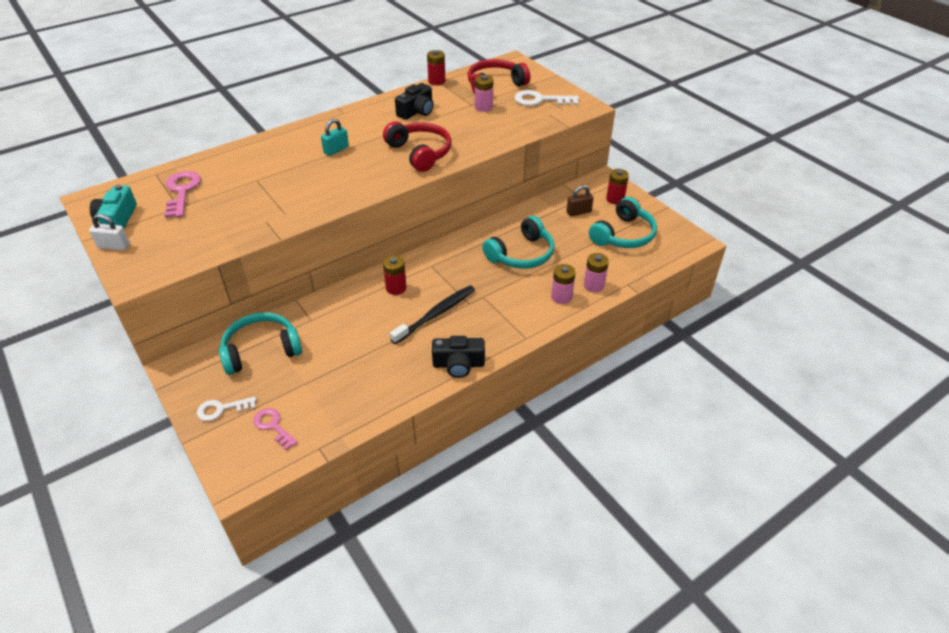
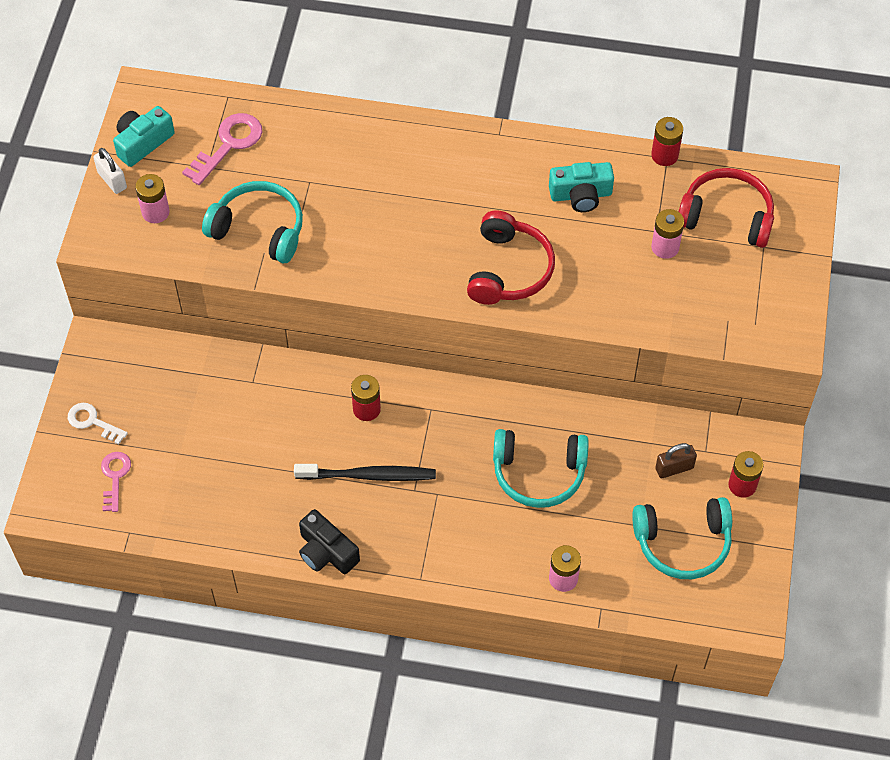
camera: 45 degrees right, 15 degrees up
(261, 350) = (178, 382): turquoise headphones -> turquoise headphones (259, 229)
(336, 150) = (429, 195): turquoise padlock -> none
(417, 111) = (581, 195): black camera -> turquoise camera
(540, 100) = (748, 287): white key -> none
(561, 297) = (512, 563): pink battery -> pink battery (155, 212)
(578, 212) = (674, 468): brown padlock -> brown padlock turned 45 degrees counterclockwise

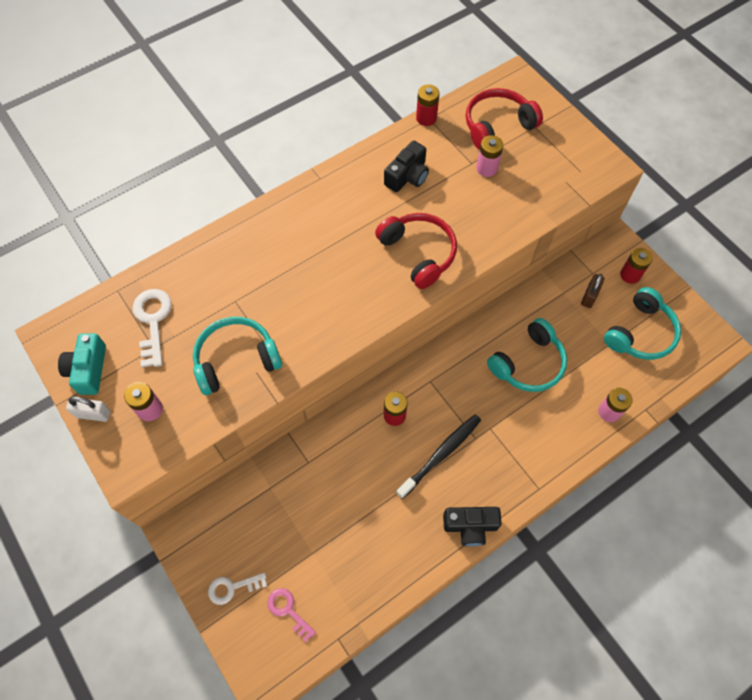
camera: 45 degrees left, 5 degrees up
(228, 145) = (153, 321): pink key -> white key
(581, 195) = (407, 176): turquoise camera -> black camera

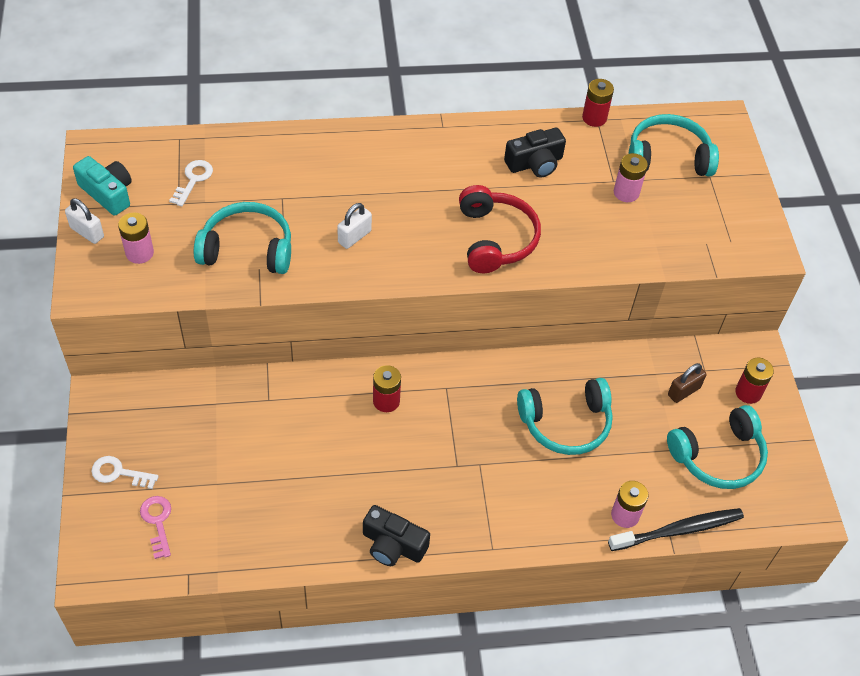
camera: 25 degrees right, 10 degrees down
(88, 369) = (108, 193): turquoise camera -> turquoise camera turned 105 degrees clockwise
(153, 321) = (193, 180): white key -> white key, size x0.66
(313, 305) = (354, 237): none -> white padlock
(441, 454) = (409, 462): black toothbrush -> black toothbrush (678, 530)
(497, 125) = (668, 157): red headphones -> turquoise headphones

